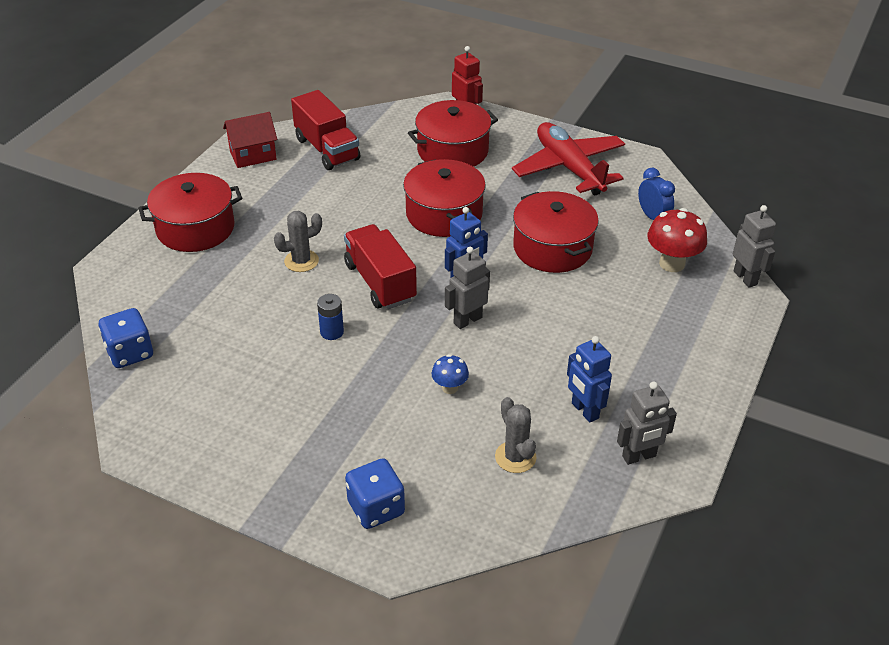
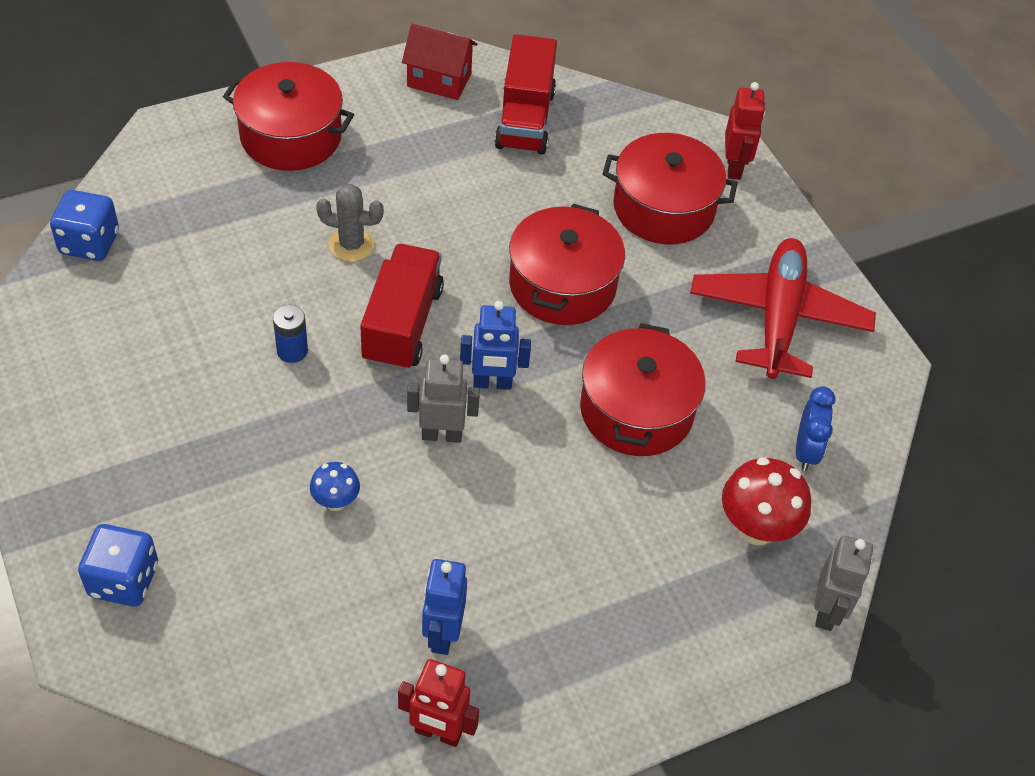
camera: 35 degrees right, 10 degrees up
(515, 457) = (312, 631): grey cactus -> none
(639, 456) = (438, 733): grey robot -> red robot

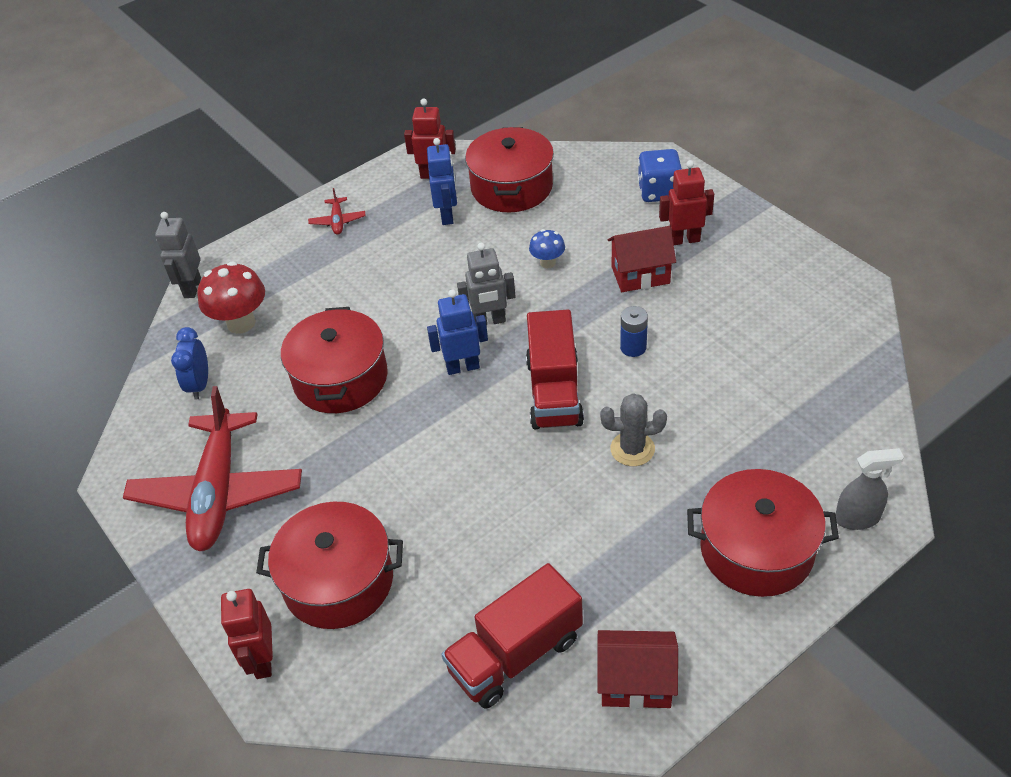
camera: 175 degrees right, 5 degrees down
(89, 243) = (859, 384): blue dice -> none
(143, 482) = (684, 240): none -> red robot
(189, 135) = (857, 518): none -> grey spray bottle
(230, 445) = (640, 275): none -> red house
(525, 119) = (515, 654): red truck -> red truck turned 120 degrees counterclockwise
(562, 285) = (425, 467): red pot -> red pot (511, 187)
(607, 678) = (338, 221): none -> red plane

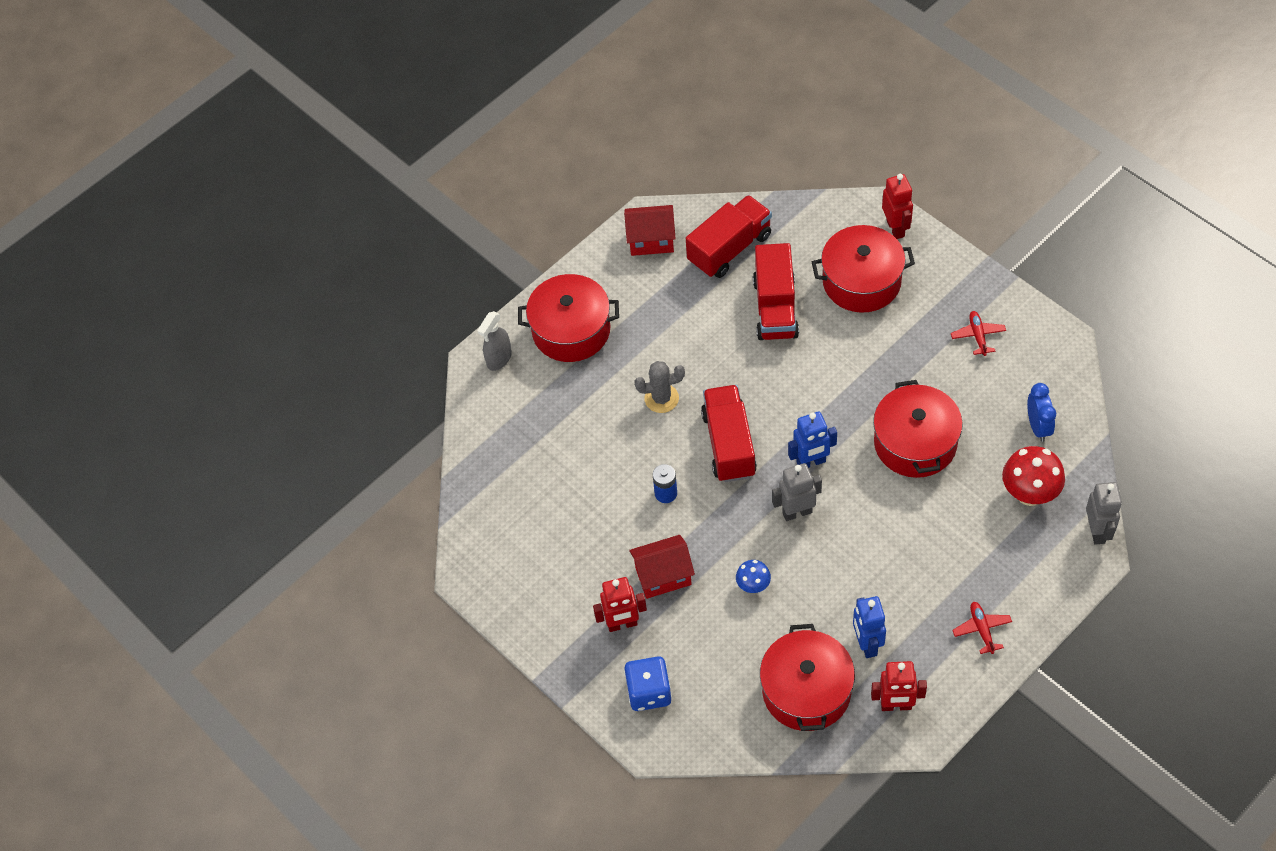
camera: 175 degrees right, 10 degrees up
(218, 492) = (978, 336): red plane -> red plane, size x0.40
(466, 554) = (775, 308): none -> red truck
(857, 518) = (499, 359): grey spray bottle -> grey spray bottle turned 45 degrees counterclockwise

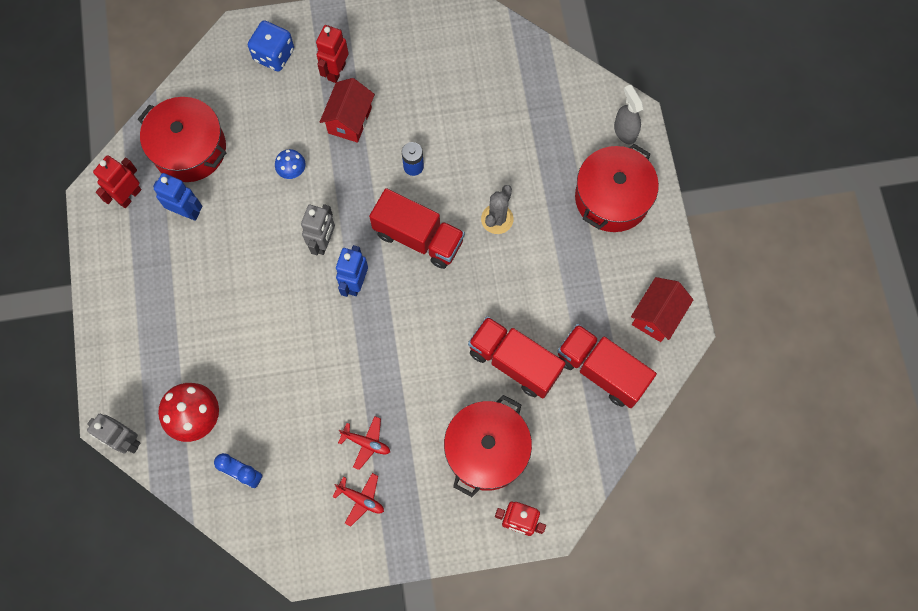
camera: 120 degrees right, 15 degrees up
(729, 249) = (601, 370): red truck -> red truck turned 135 degrees clockwise
(915, 443) = (308, 370): red pot -> none
(982, 629) = (129, 294): red plane -> red plane (366, 443)

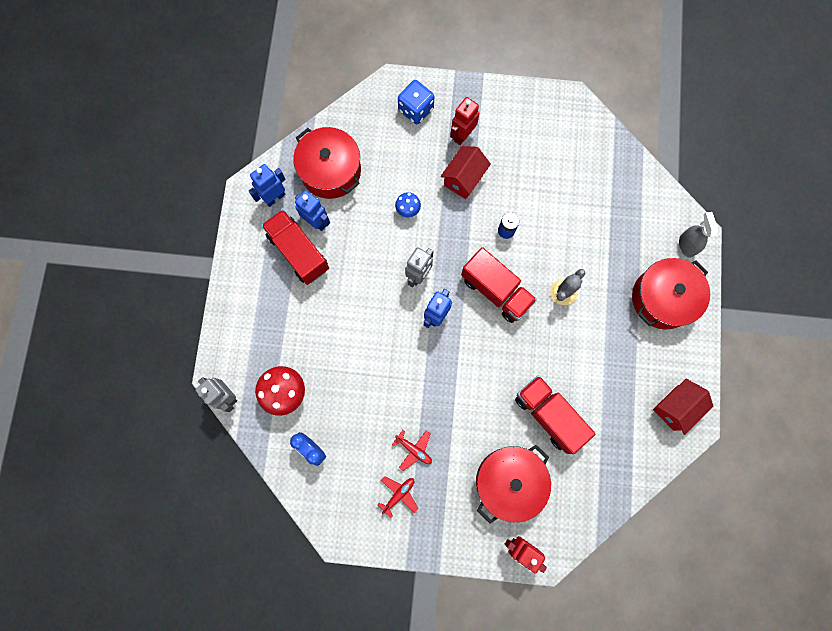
camera: 15 degrees right, 5 degrees up
(129, 196) = (275, 197): red robot -> blue robot
(361, 499) = (399, 494): red plane -> red plane turned 90 degrees counterclockwise
(601, 370) = (618, 441): red truck -> red truck (298, 252)

